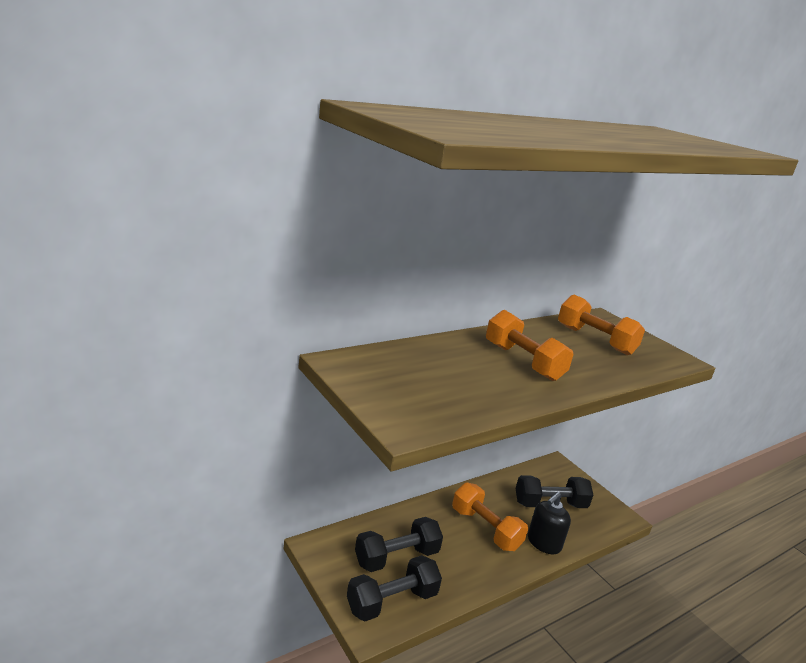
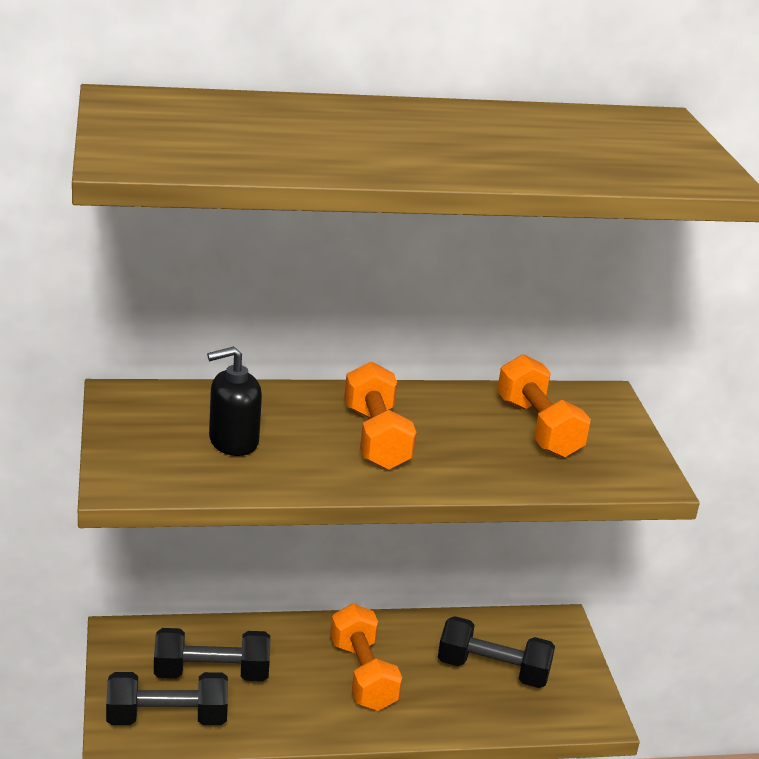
camera: 25 degrees right, 5 degrees up
(543, 543) = (434, 714): black soap dispenser -> black soap dispenser (233, 441)

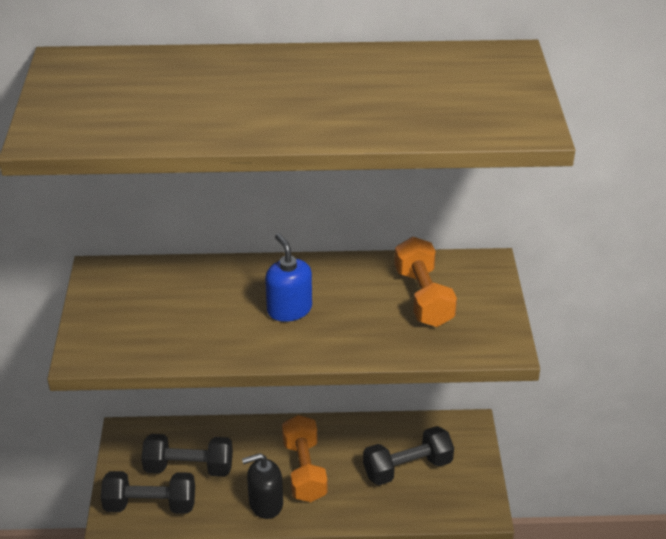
camera: 10 degrees right, 10 degrees up
(233, 441) = (176, 314): black soap dispenser -> black soap dispenser (265, 503)
(376, 438) = (289, 309): orange dumbbell -> blue soap dispenser
(493, 670) = (407, 468): black dumbbell -> black dumbbell turned 45 degrees counterclockwise

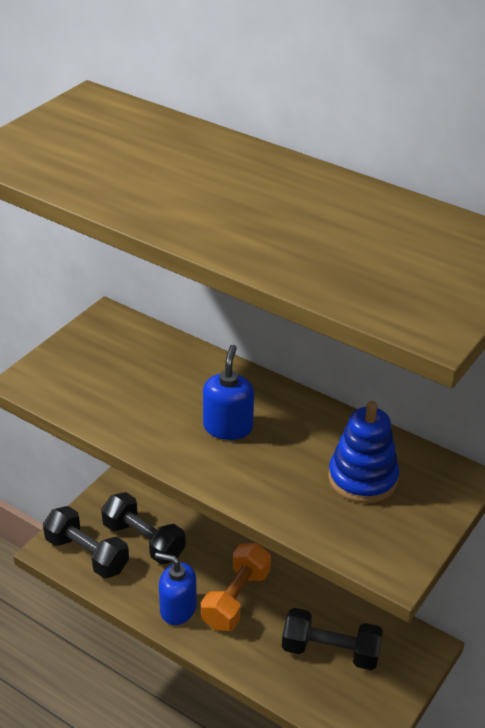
camera: 35 degrees right, 0 degrees up
(265, 503) = (177, 609): black soap dispenser -> blue soap dispenser
(423, 297) = (362, 478): orange dumbbell -> blue stacking toy

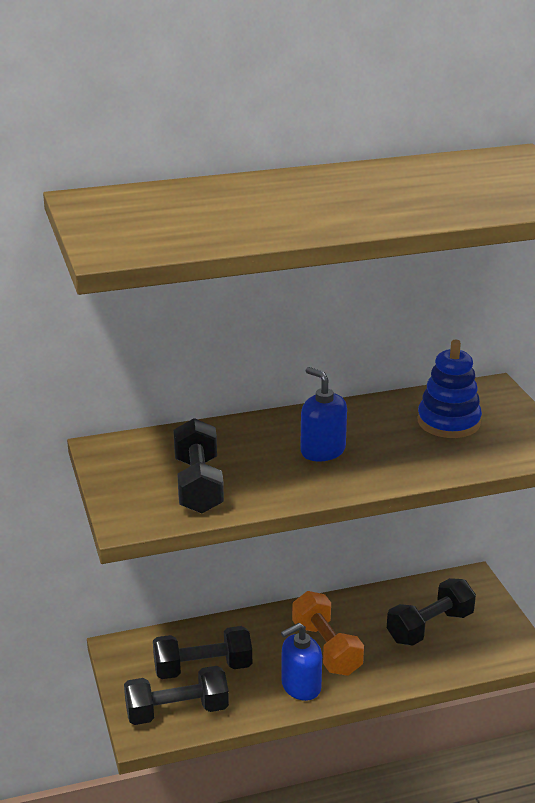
camera: 50 degrees left, 10 degrees down
(107, 388) = (198, 485): none -> black dumbbell

